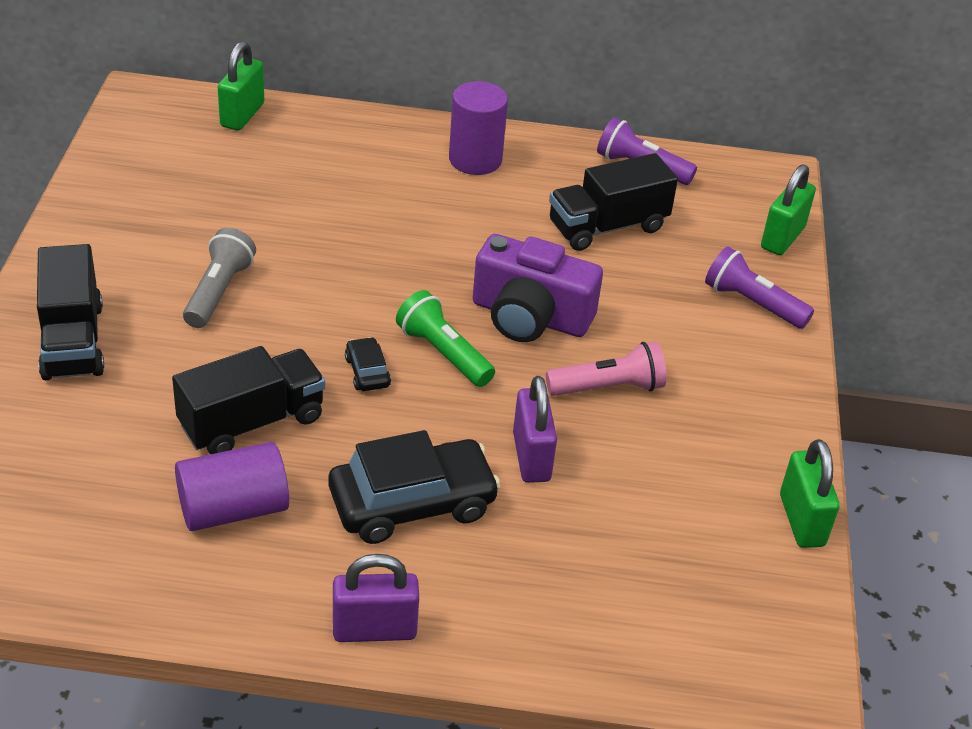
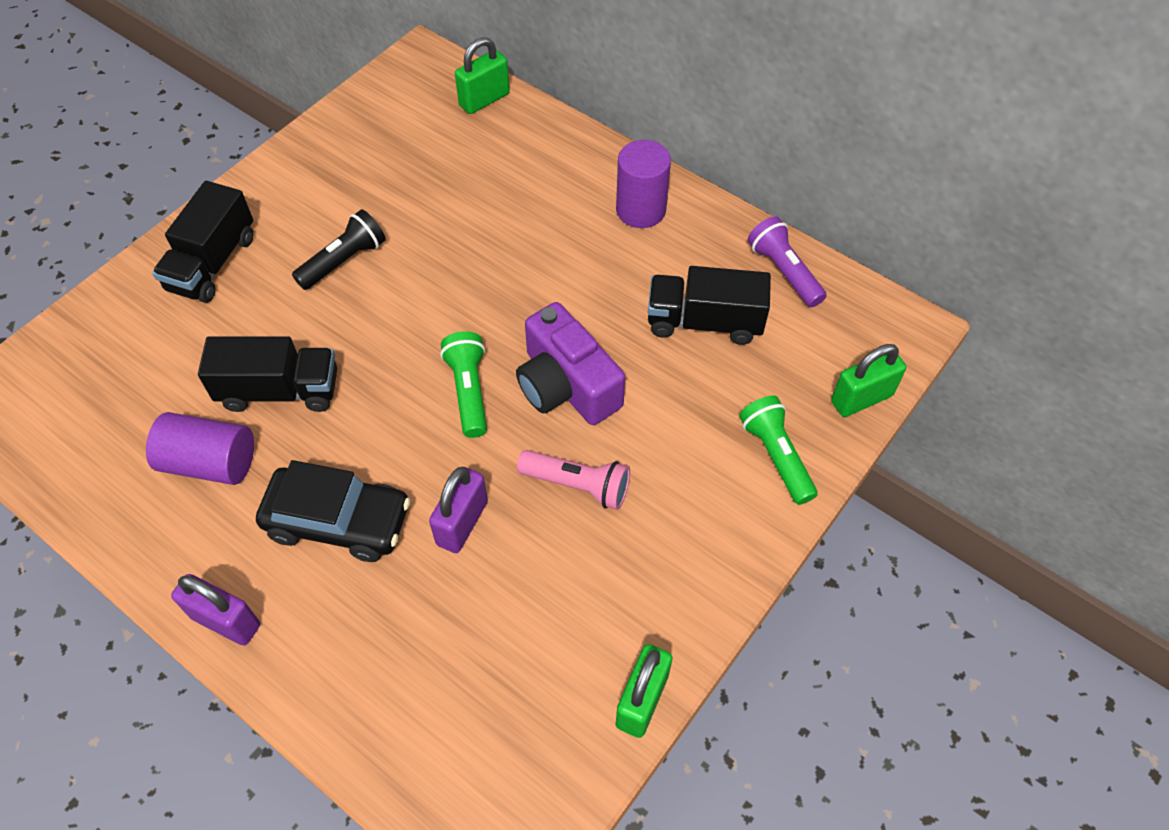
camera: 35 degrees right, 15 degrees up
(219, 291) = (344, 261): grey flashlight -> black flashlight
(367, 372) = (397, 383): black car -> none
(752, 303) = (776, 456): purple flashlight -> green flashlight

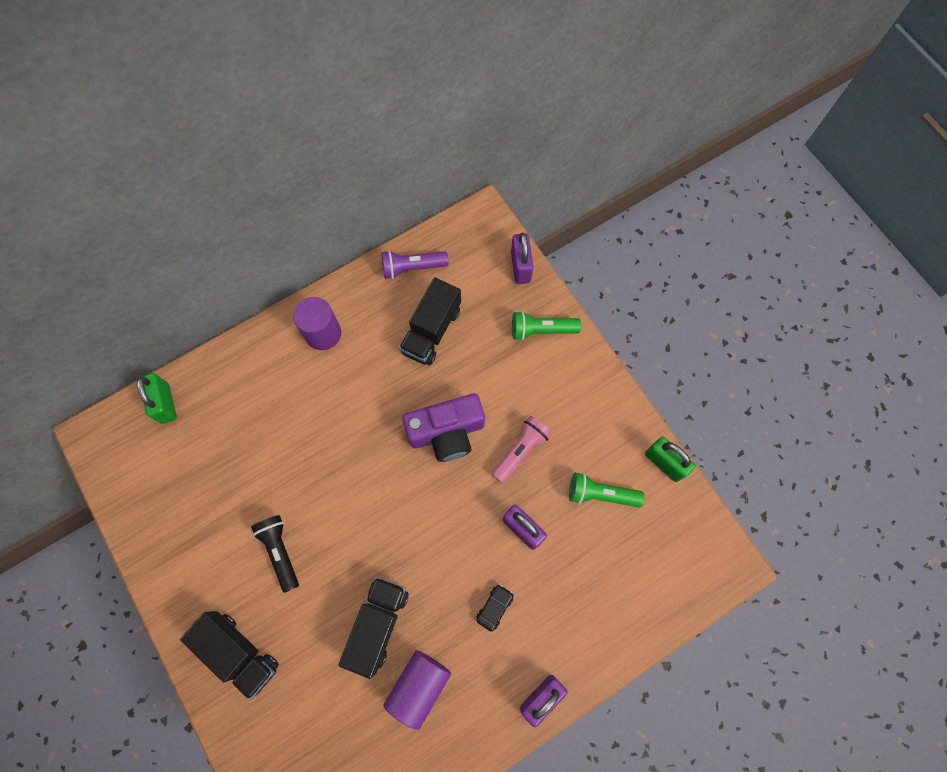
camera: 70 degrees left, 15 degrees up
(338, 521) = (494, 607): black car -> black car, size x0.45
(469, 391) = (427, 495): green flashlight -> green flashlight (600, 494)
(861, 398) = (520, 266): green padlock -> purple padlock

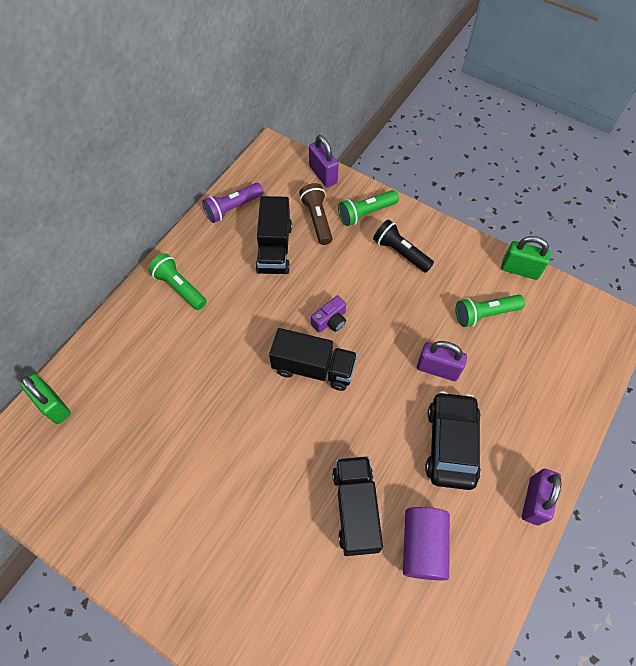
camera: 25 degrees left, 10 degrees down
(239, 652) = (234, 601): black truck -> black truck (313, 368)
(280, 551) = (229, 487): black flashlight -> black flashlight (400, 252)
(323, 333) = (179, 287): purple cylinder -> green flashlight
(446, 432) = (330, 320): purple camera -> purple camera, size x0.50
(489, 316) = (317, 219): none -> brown flashlight
(494, 607) = (451, 444): black car -> black car, size x2.20
(521, 450) = (401, 308): pink flashlight -> none

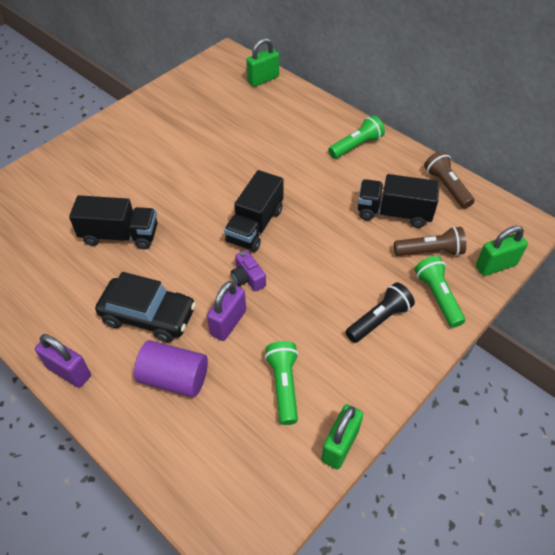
camera: 100 degrees right, 10 degrees down
(232, 208) = (446, 187): purple flashlight -> brown flashlight
(323, 174) = (495, 265): purple padlock -> green padlock
(330, 320) = (302, 244): purple camera -> purple camera (248, 278)
(422, 546) = (71, 274): purple cylinder -> purple cylinder (174, 378)

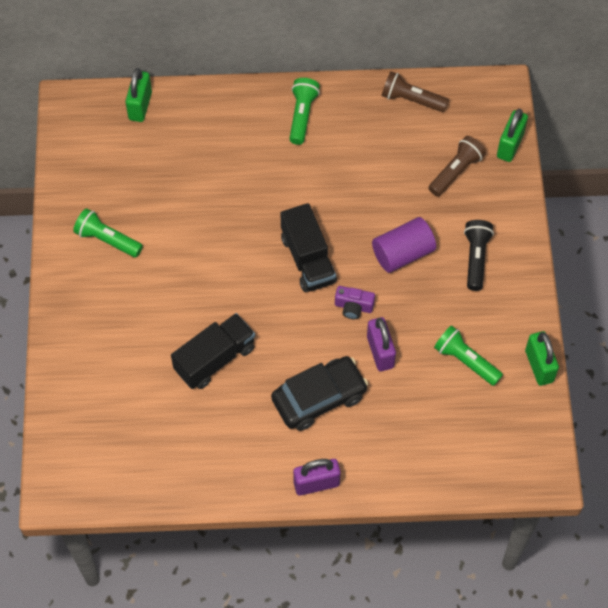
camera: 45 degrees left, 10 degrees up
(174, 378) = (391, 421): purple cylinder -> purple cylinder (403, 253)
(393, 213) = (397, 159): black truck -> none
(437, 296) = (496, 206): green flashlight -> green flashlight (107, 240)

